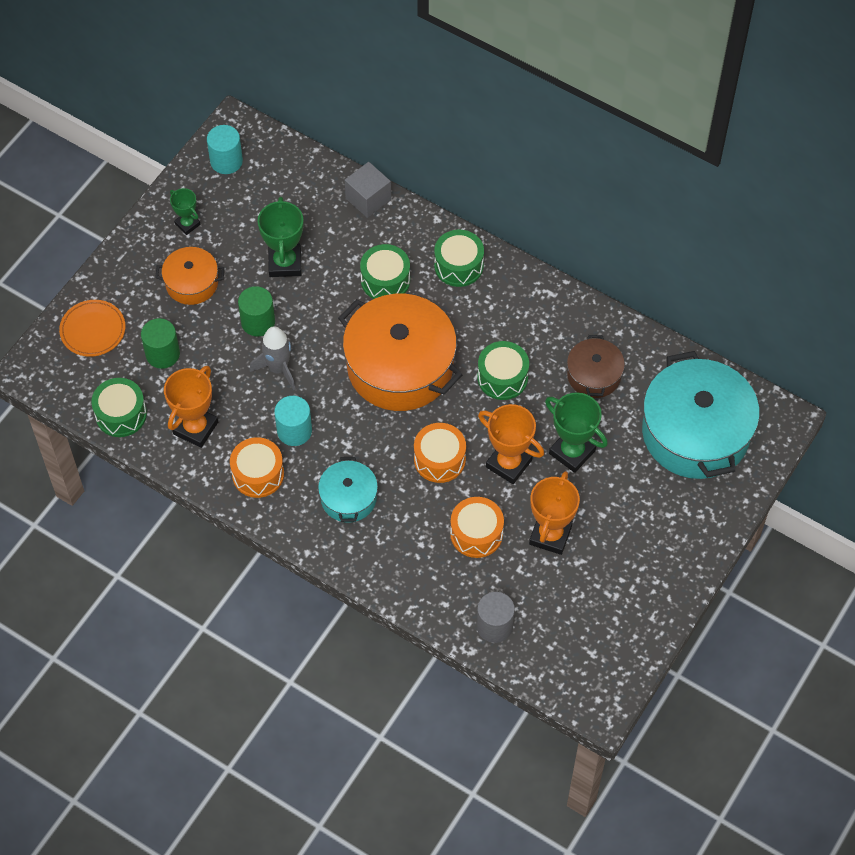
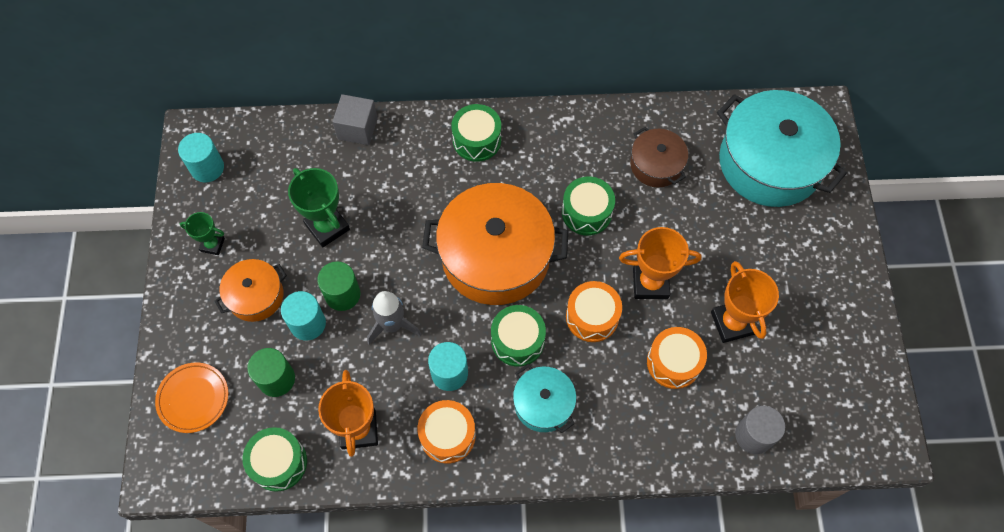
camera: 35 degrees left, 5 degrees up
(215, 328) = (308, 323): none -> turquoise cylinder
(385, 280) = (425, 189): green drum -> green drum (517, 340)
(572, 452) = (691, 240): green trophy -> none

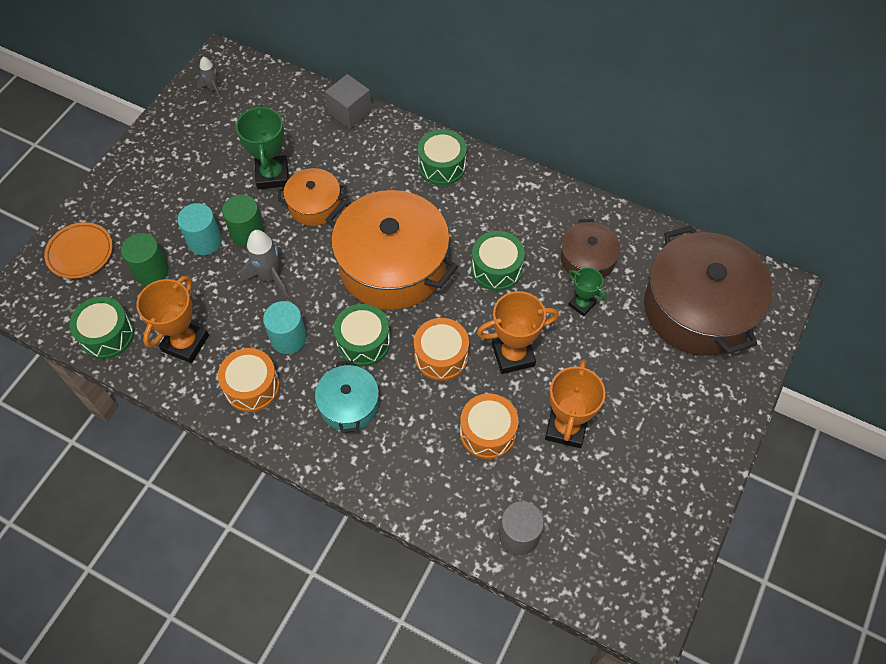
camera: 30 degrees right, 5 degrees down
(207, 168) = (213, 88): turquoise cylinder -> grey rocket
(212, 245) = (176, 146): green trophy -> green trophy (581, 304)
(255, 296) = (180, 200): orange pot -> orange pot (314, 205)
(650, 283) = (513, 355): orange trophy -> orange trophy turned 45 degrees counterclockwise
(770, 162) = (698, 308): turquoise pot -> brown pot

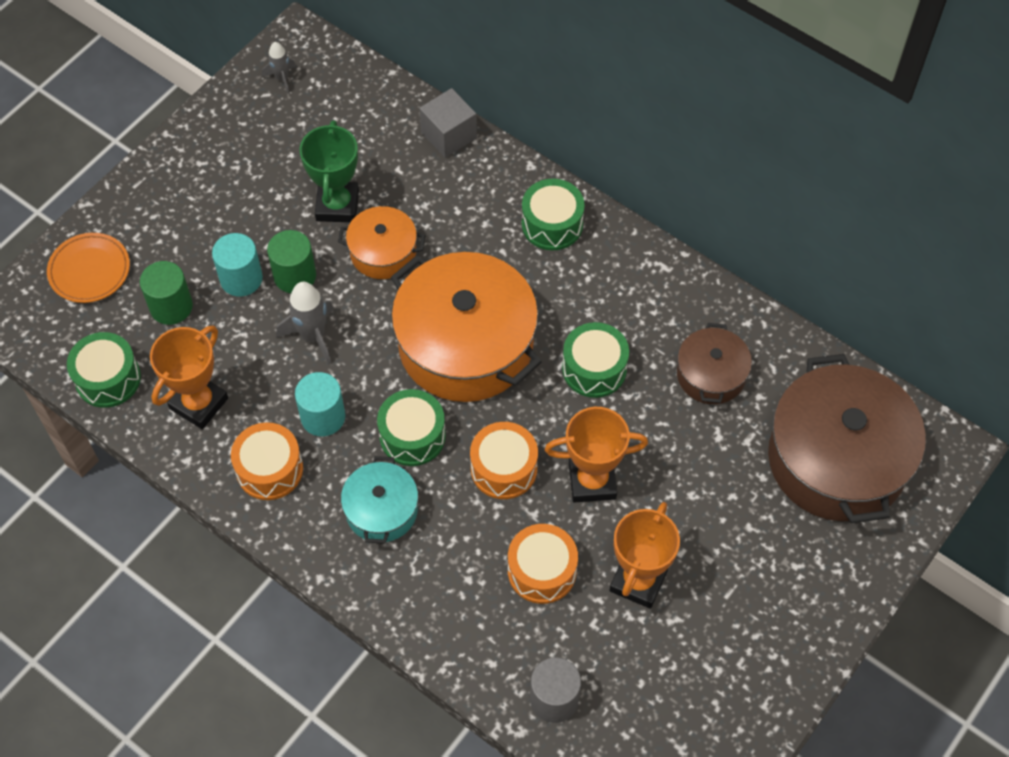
camera: 10 degrees right, 0 degrees up
(581, 304) = (691, 431): green trophy -> none

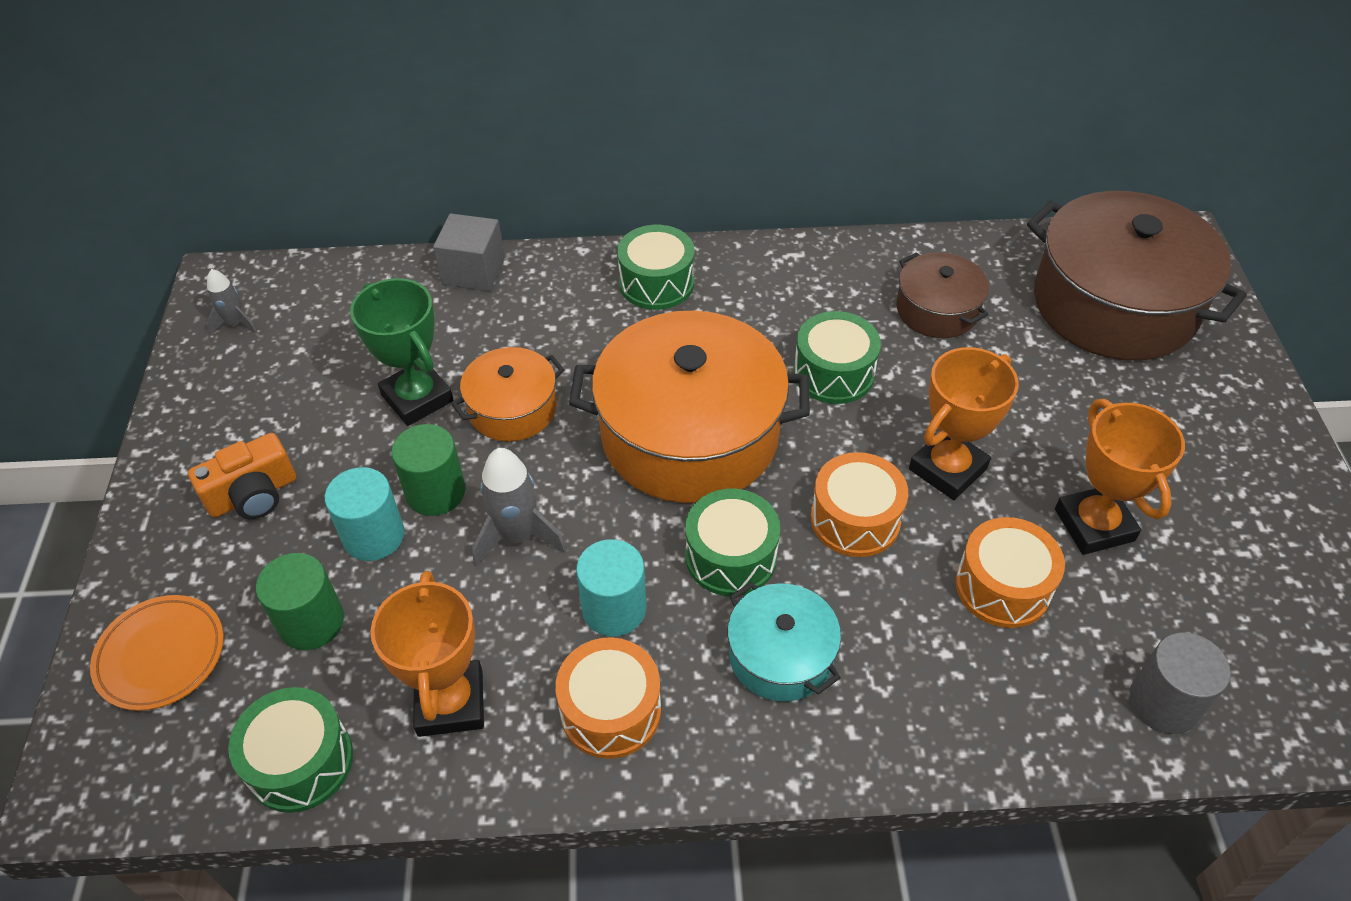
camera: 40 degrees left, 10 degrees down
(202, 206) = (253, 495): none -> orange camera

